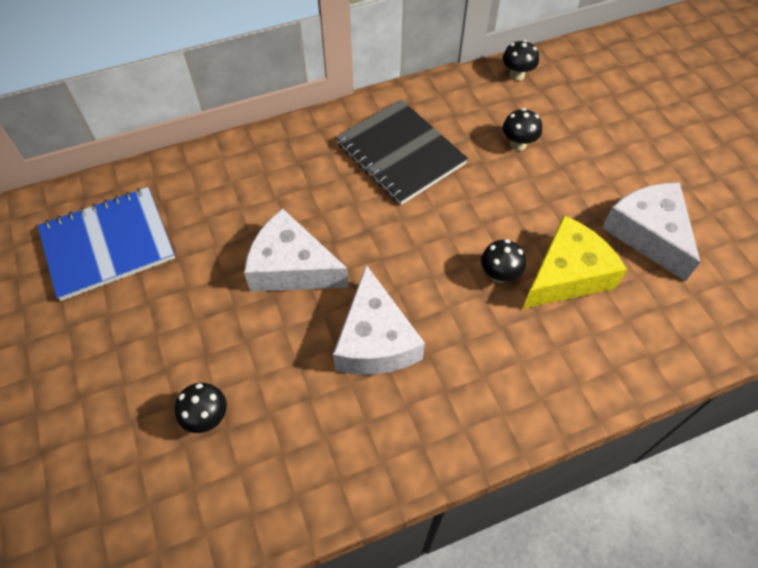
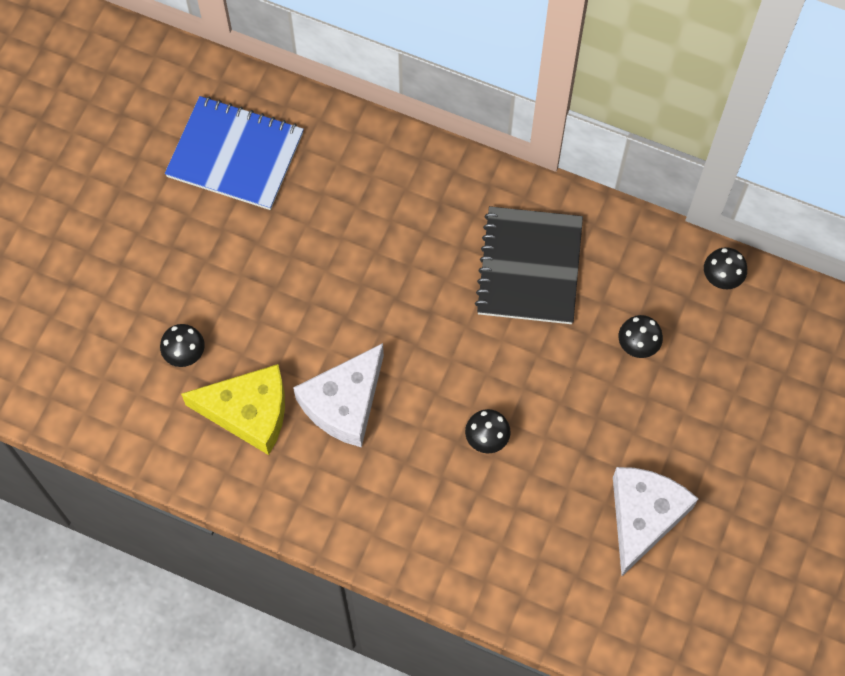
camera: 45 degrees right, 10 degrees up
(291, 267) = (344, 292): white cheese -> none
(567, 274) = (537, 486): yellow cheese -> yellow cheese (249, 412)

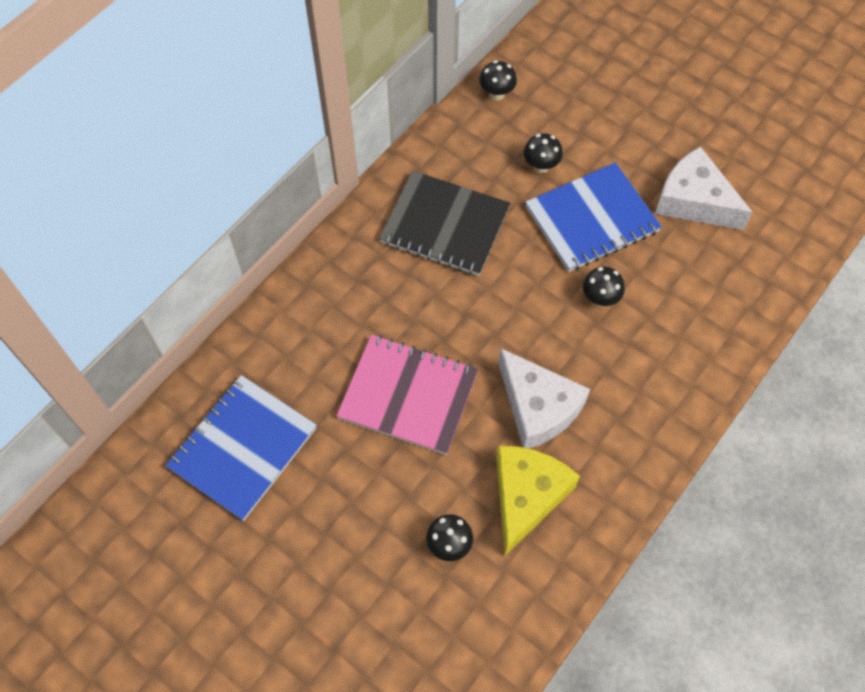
camera: 75 degrees left, 5 degrees down
(325, 281) = (408, 395): none -> pink notebook
(584, 412) = (591, 219): none -> blue notebook

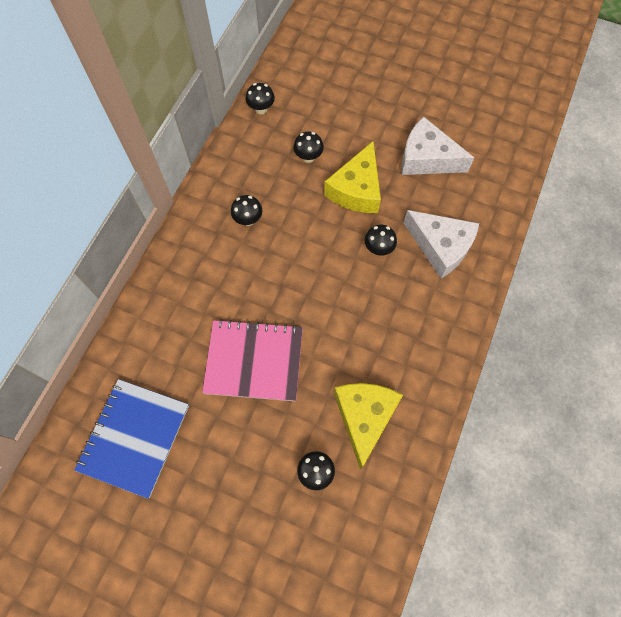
camera: 15 degrees left, 5 degrees up
(445, 225) = (248, 220): black notebook -> black mushroom
(538, 407) = (354, 345): white cheese -> white cheese (440, 247)
(591, 219) = (356, 189): blue notebook -> yellow cheese

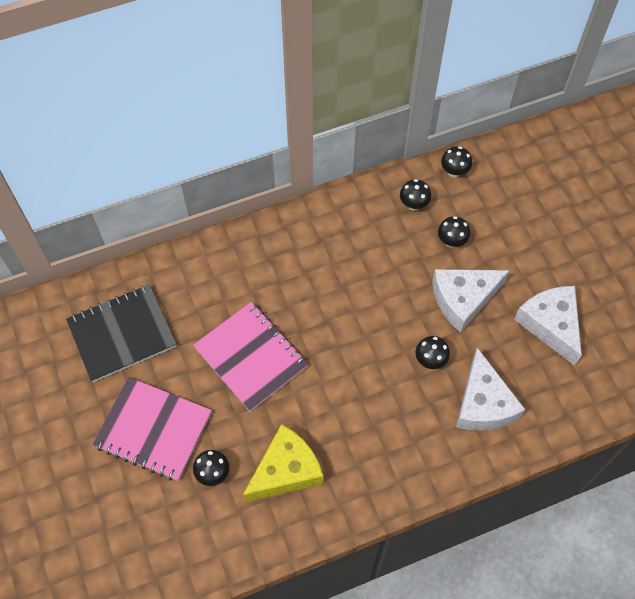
camera: 45 degrees right, 5 degrees down
(134, 437) = (122, 334): blue notebook -> black notebook
(237, 485) = (153, 429): none -> pink notebook
(248, 220) = (353, 250): black mushroom -> black mushroom (413, 204)
(356, 189) = (463, 299): yellow cheese -> white cheese

